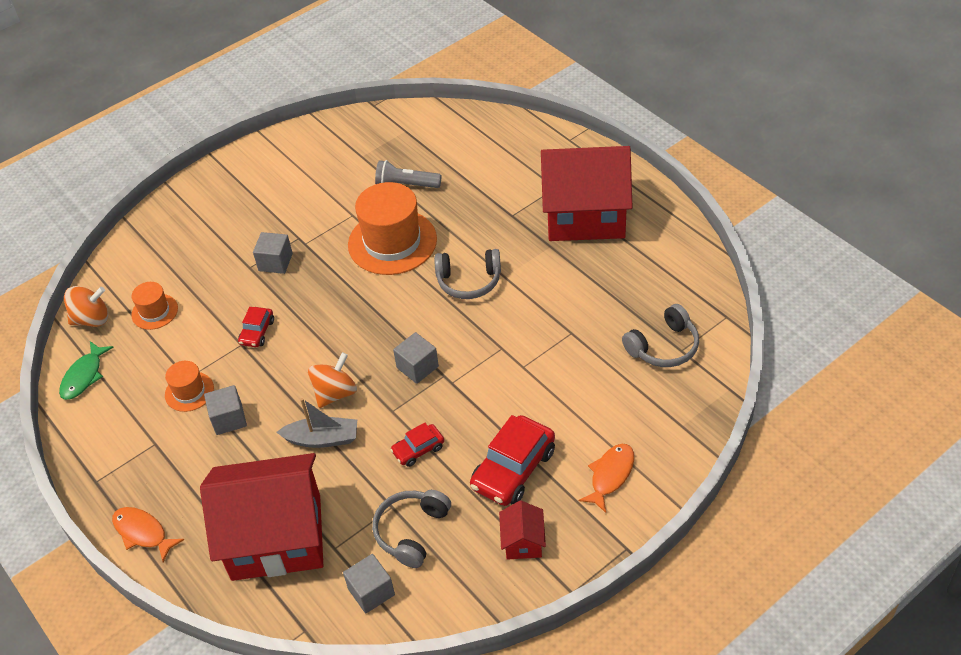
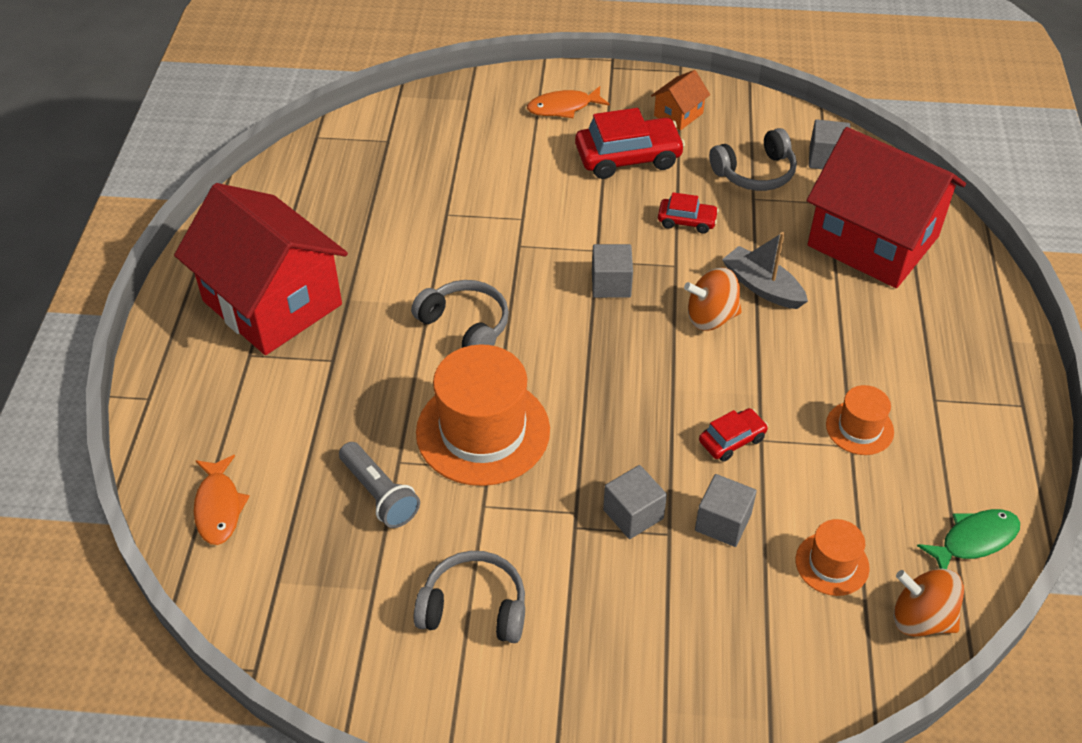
camera: 140 degrees left, 0 degrees up
(143, 533) = (998, 324): orange fish -> orange fish (219, 507)
(229, 419) = (838, 368): grey cube -> grey cube (723, 522)
(523, 541) = (678, 114): red house -> orange house
(664, 347) = (395, 152): grey headphones -> grey headphones (474, 607)

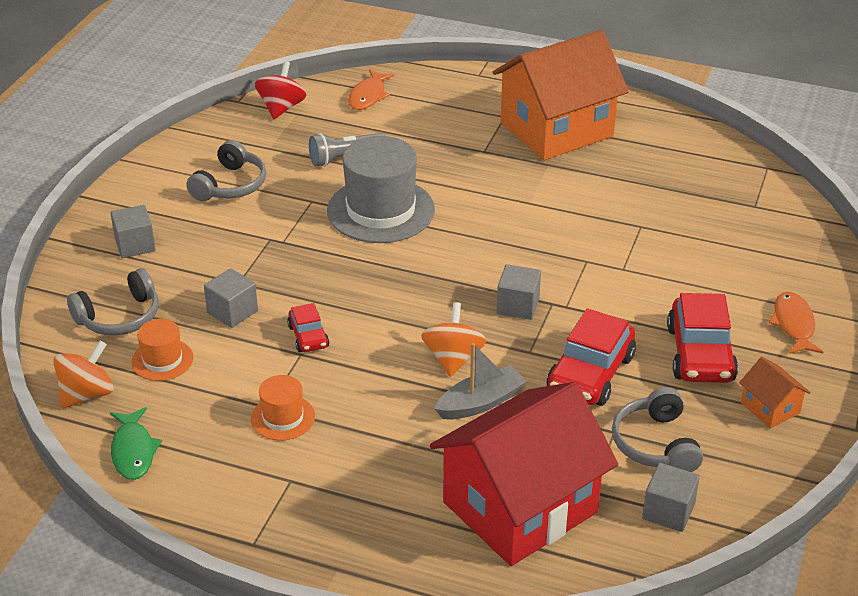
camera: 105 degrees right, 10 degrees down
(219, 507) = (368, 96): orange fish -> orange fish turned 75 degrees counterclockwise
(266, 605) = (281, 108): none -> red spinning top
(272, 303) = (556, 129): red house -> orange house
(465, 326) = (496, 217): grey headphones -> grey headphones (119, 317)
(483, 431) = (381, 210): orange hat -> grey hat
(633, 514) = (265, 268): grey cube -> grey cube (135, 245)
(687, 221) = (590, 373): red car -> red car, size x1.86

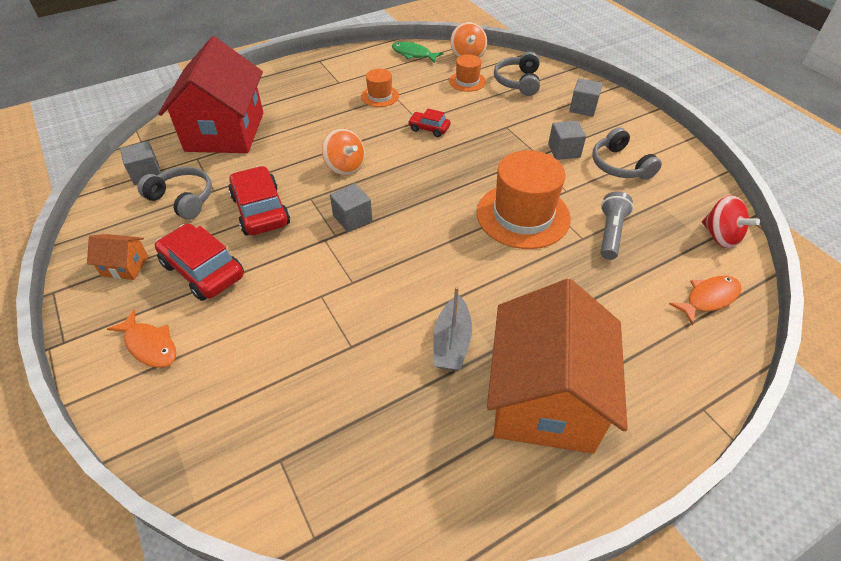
camera: 130 degrees right, 10 degrees up
(232, 312) = (481, 114): grey cube -> grey cube (564, 151)
(368, 96) = (708, 298): orange fish -> orange fish turned 90 degrees clockwise
(381, 210) = (523, 215): grey hat -> orange hat
(480, 403) = (301, 157): grey boat -> grey boat (452, 342)

